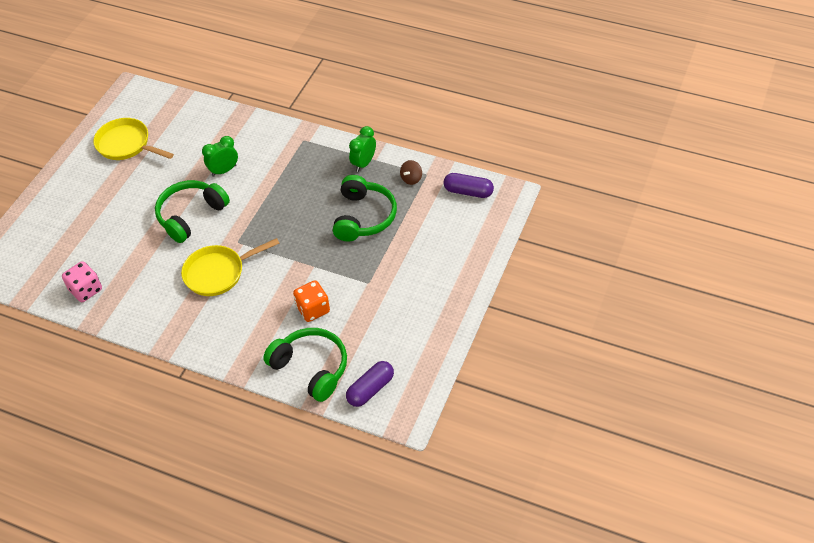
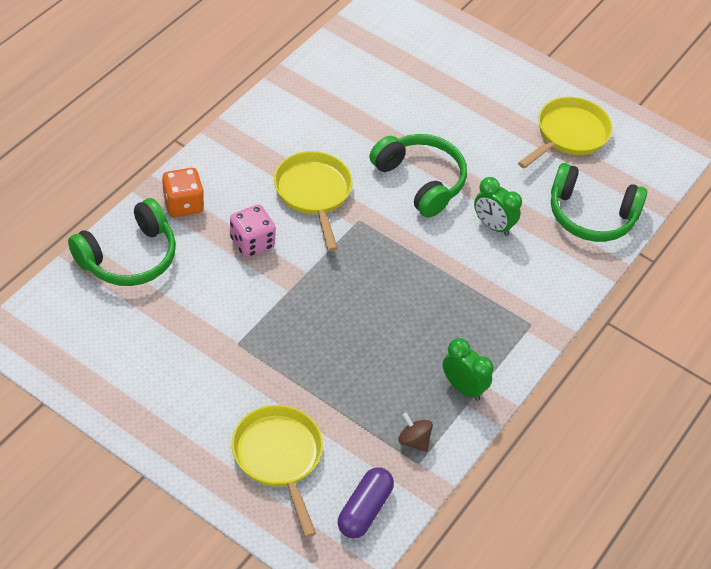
camera: 95 degrees right, 0 degrees up
(86, 290) = (332, 75): pink dice -> pink dice (252, 243)
(224, 171) = (492, 225): green clock -> green clock turned 150 degrees clockwise
(313, 309) = (217, 276): orange dice -> orange dice (183, 204)
(364, 217) = (357, 364): green headphones -> green headphones (591, 215)
(370, 389) = (70, 308): purple capsule -> none
(448, 239) = (279, 457): none -> yellow pan

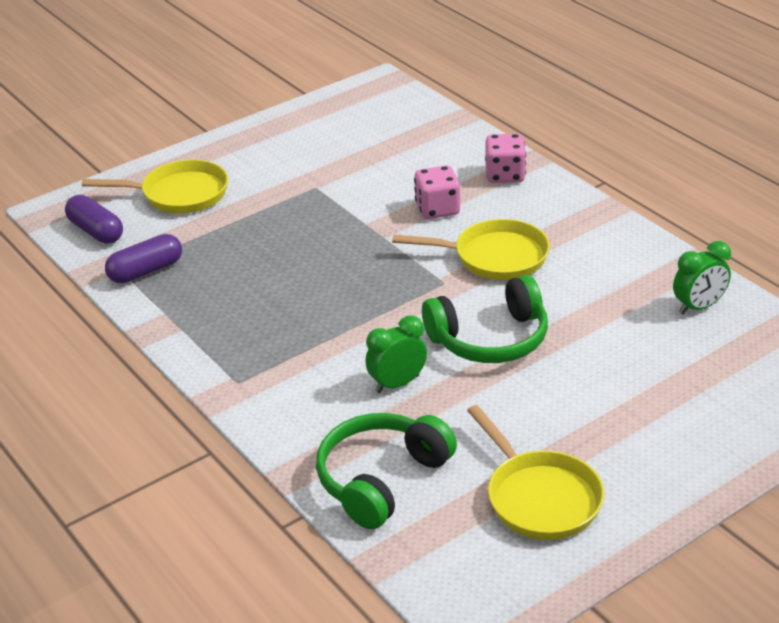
camera: 115 degrees right, 15 degrees down
(129, 257) = (446, 140): green headphones -> none
(183, 204) = (505, 175): orange dice -> pink dice
(414, 440) = (146, 271): brown spinning top -> purple capsule
(463, 387) = (185, 314): green clock -> green clock (698, 307)

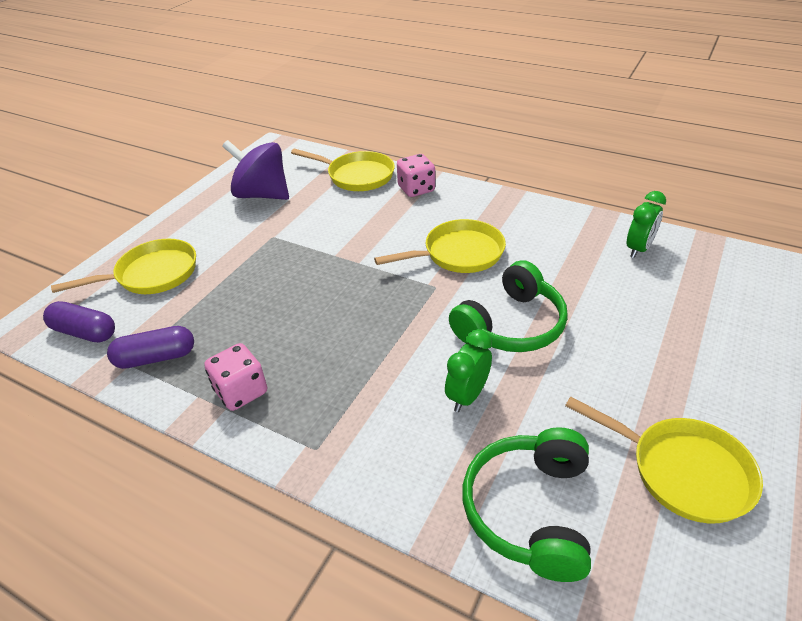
camera: 25 degrees left, 5 degrees up
(146, 271) = (156, 358): purple capsule -> purple capsule turned 45 degrees clockwise
(333, 138) = (262, 195): none -> purple spinning top
(437, 209) = (385, 228): pink dice -> pink dice (241, 391)
(450, 142) = (357, 176): none -> yellow pan

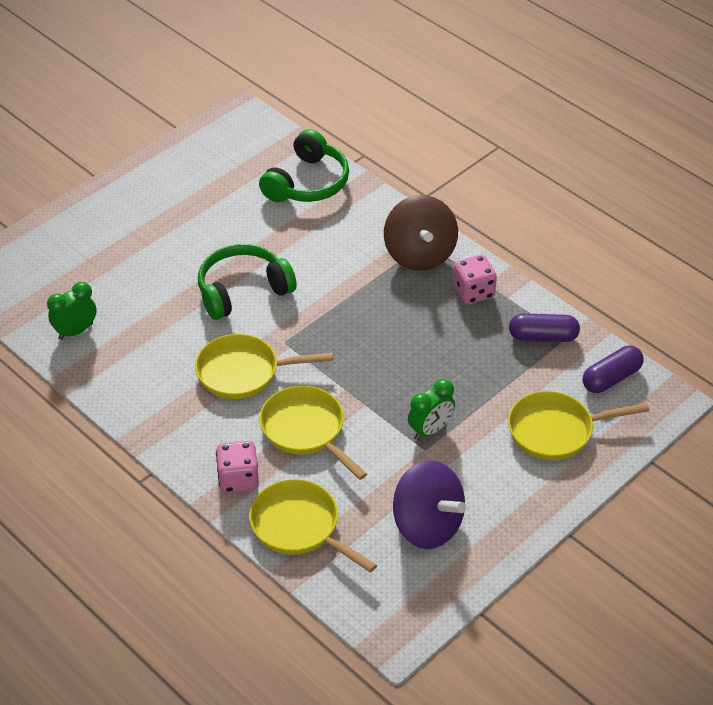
camera: 165 degrees left, 5 degrees up
(85, 332) = (611, 378): purple capsule -> purple capsule turned 75 degrees counterclockwise
(320, 426) = (419, 254): none -> brown spinning top
(467, 396) = (308, 249): green clock -> green clock (430, 430)
(682, 471) = (205, 179): yellow pan -> yellow pan (306, 430)

